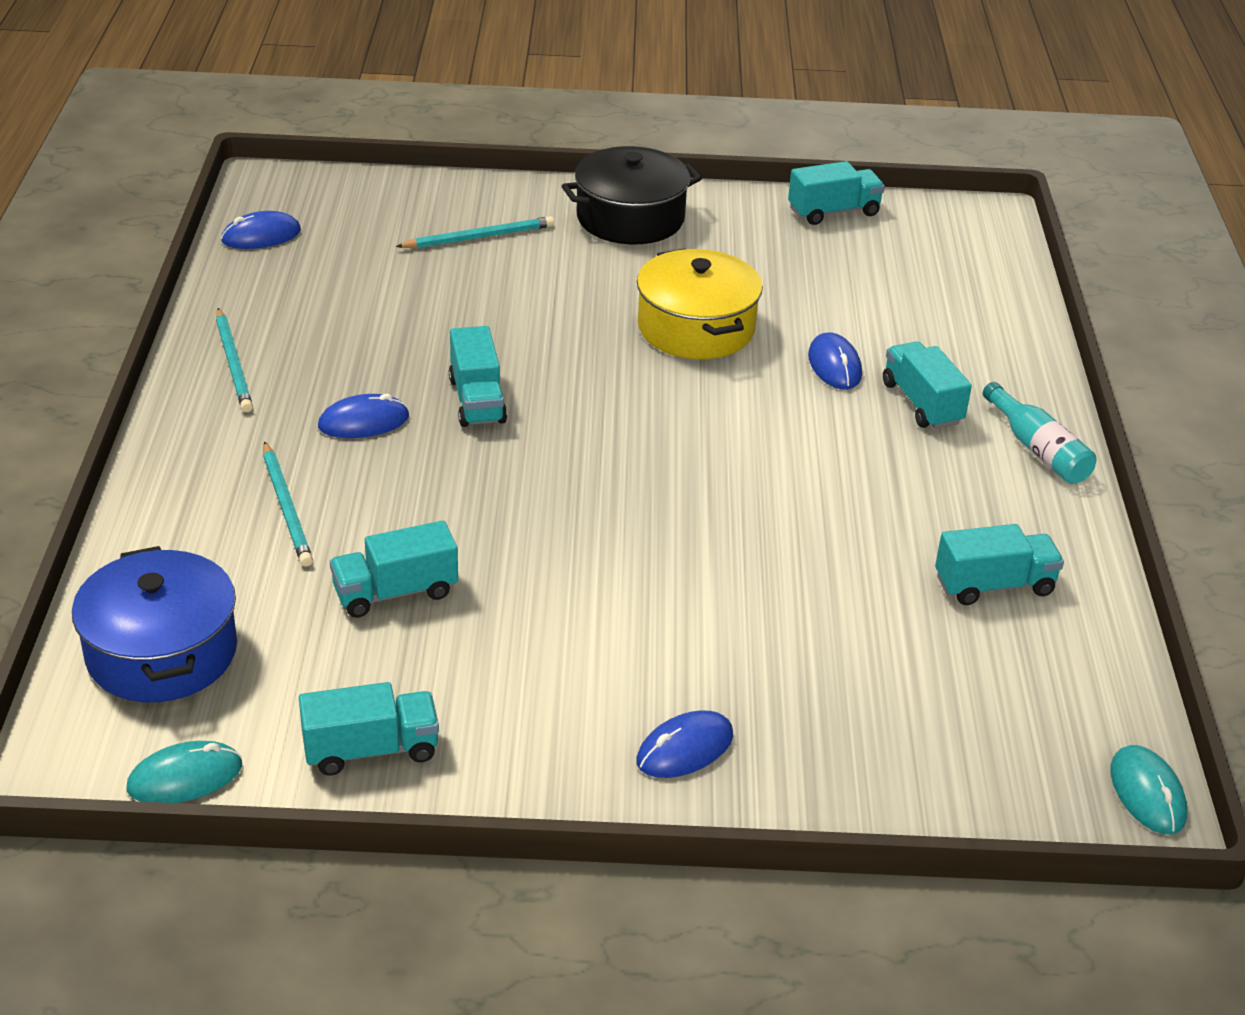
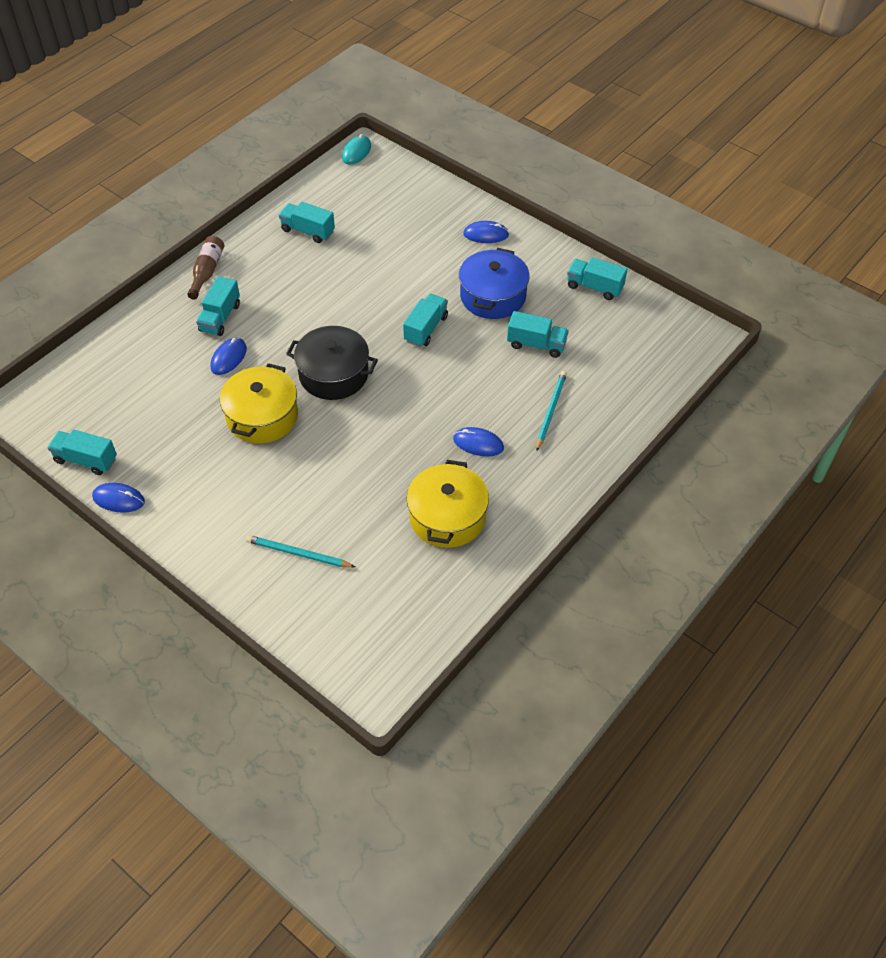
camera: 140 degrees left, 15 degrees up
(162, 652) = (648, 365): blue pot -> blue pot (493, 296)
(185, 777) = (668, 310): turquoise mouse -> none
(233, 364) = (513, 521): turquoise pencil -> none
(261, 236) = (422, 631): blue mouse -> blue mouse (118, 499)
(329, 333) = (447, 517): none -> yellow pot
(477, 400) = (414, 428): turquoise truck -> turquoise truck (426, 329)
(630, 218) = (198, 520): black pot -> black pot (333, 374)
(1038, 449) = (207, 272): turquoise bottle -> brown bottle

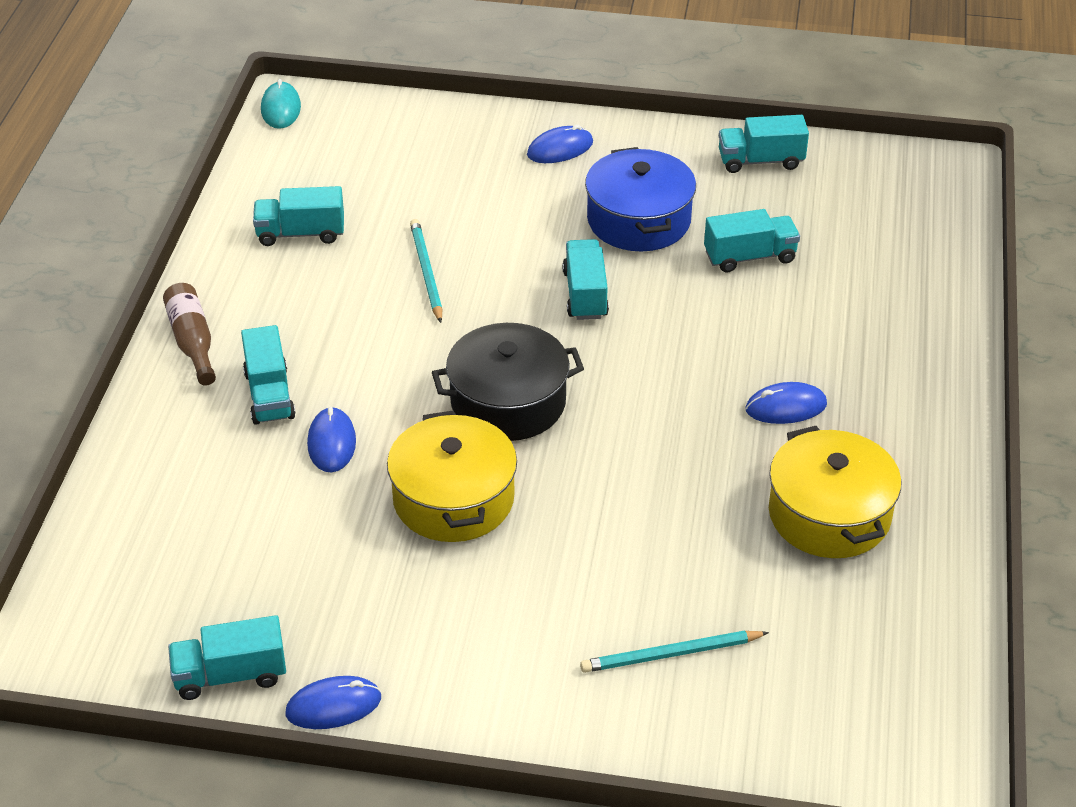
camera: 30 degrees left, 10 degrees down
(551, 411) = (841, 329): turquoise pencil -> turquoise pencil (426, 272)

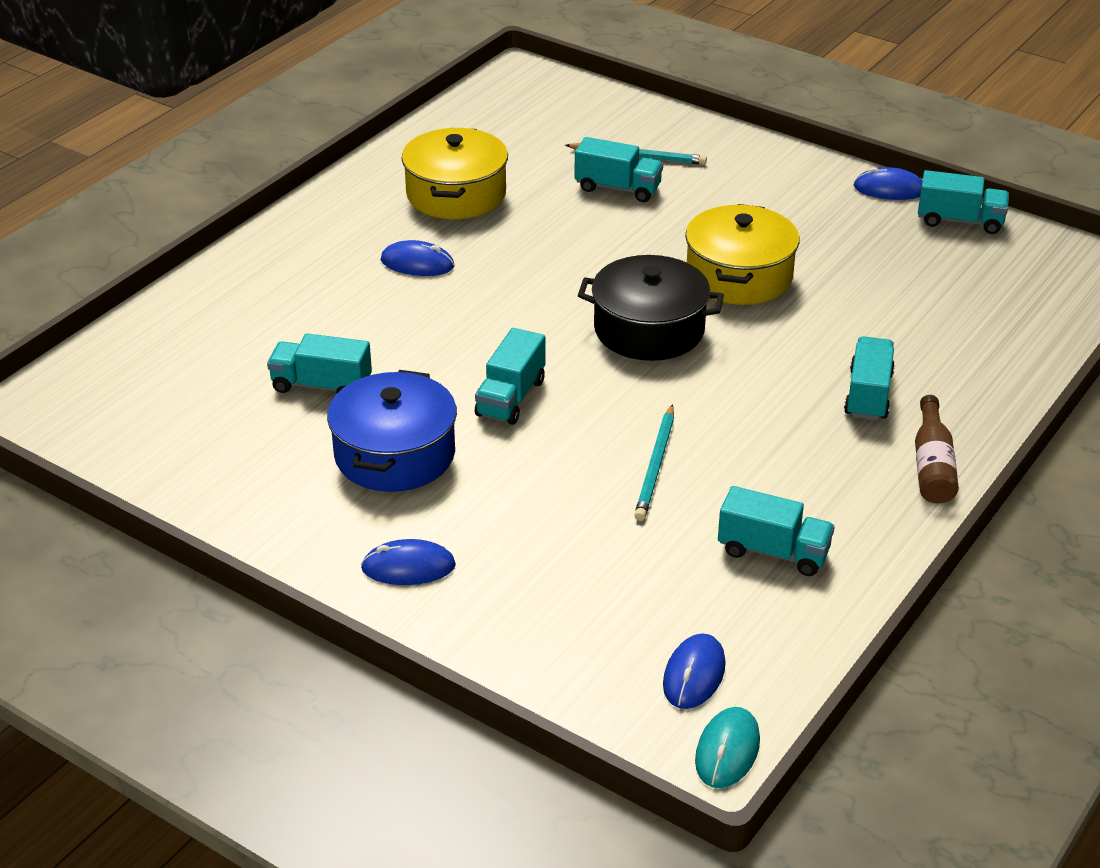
camera: 155 degrees left, 5 degrees down
(331, 443) = (824, 341): blue mouse -> blue mouse (694, 674)
(760, 161) = (203, 480): turquoise truck -> turquoise truck (618, 188)

